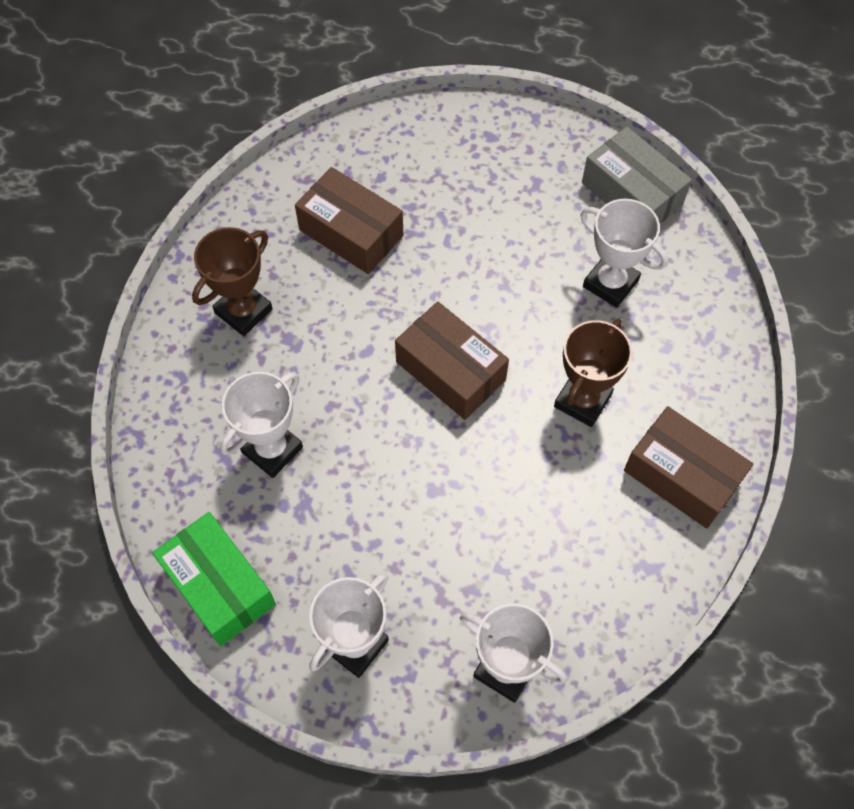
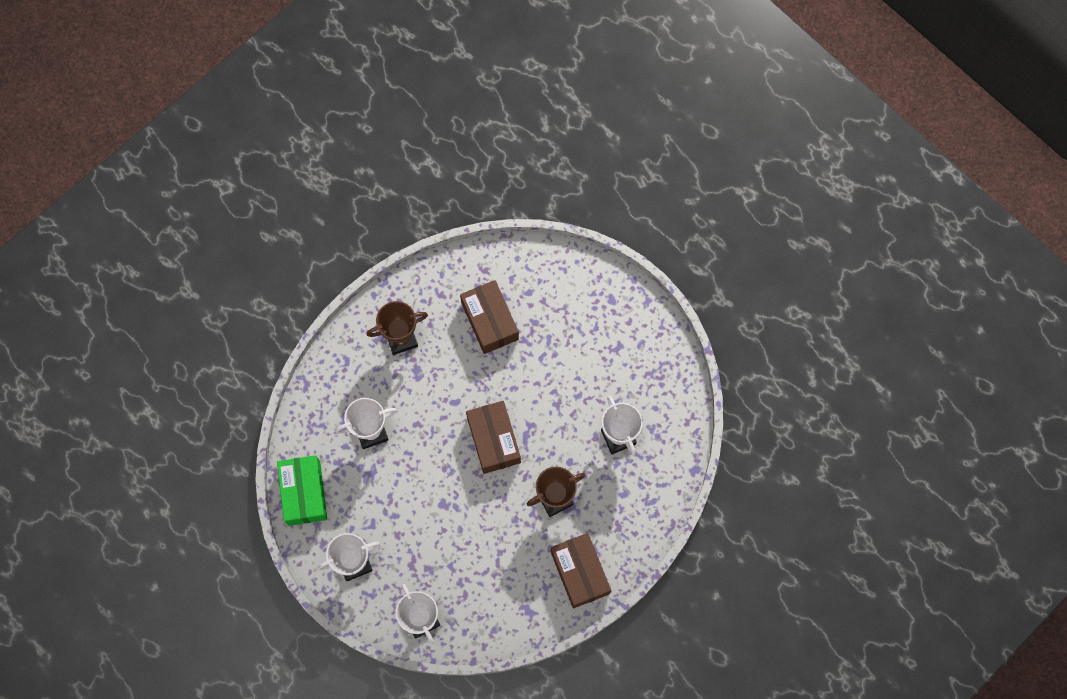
camera: 30 degrees right, 10 degrees up
(632, 194) = (670, 386): grey box -> none

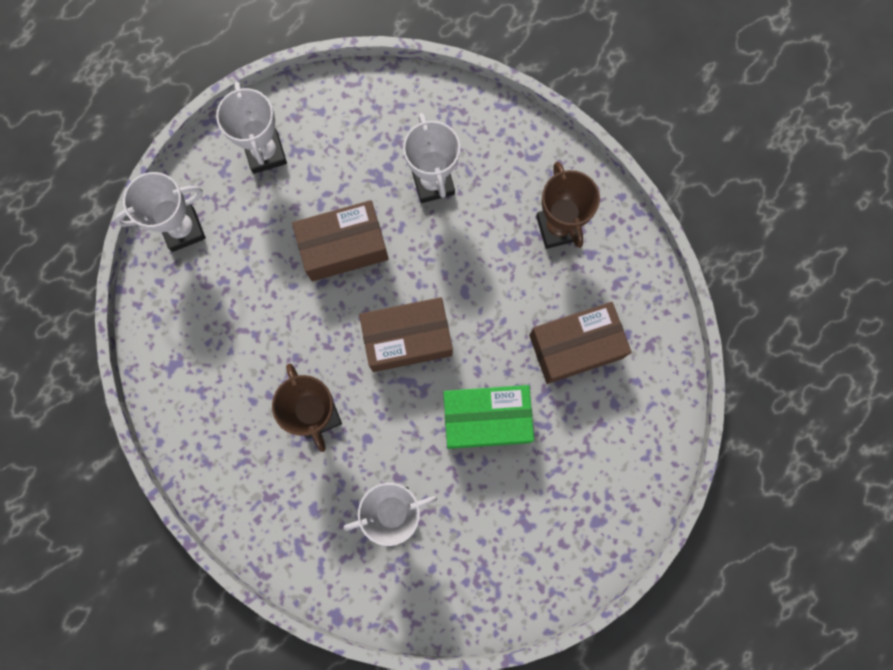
camera: 95 degrees right, 5 degrees up
(304, 493) = (362, 98): green box -> green box (486, 419)
(580, 572) = (214, 438): brown box -> brown box (343, 247)

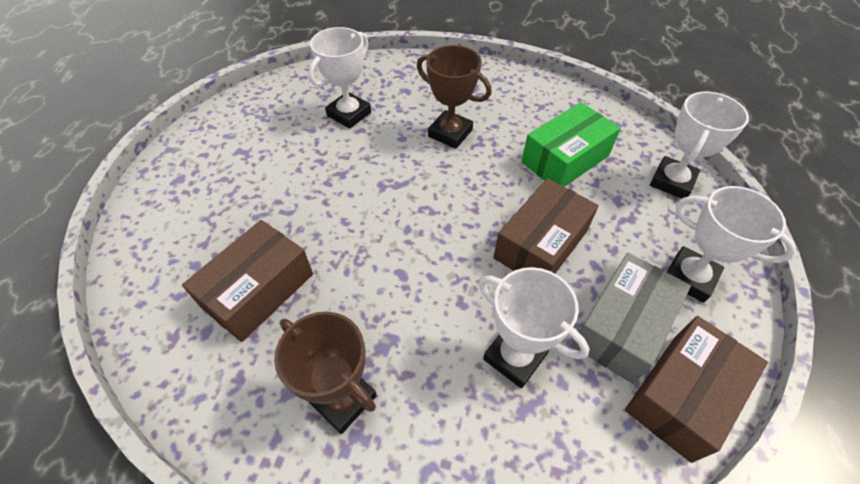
camera: 145 degrees right, 25 degrees down
(347, 155) = (621, 326): none -> grey box
(407, 338) = (424, 211): brown box -> brown box (682, 395)
(486, 419) = (314, 194): green box -> green box (565, 159)

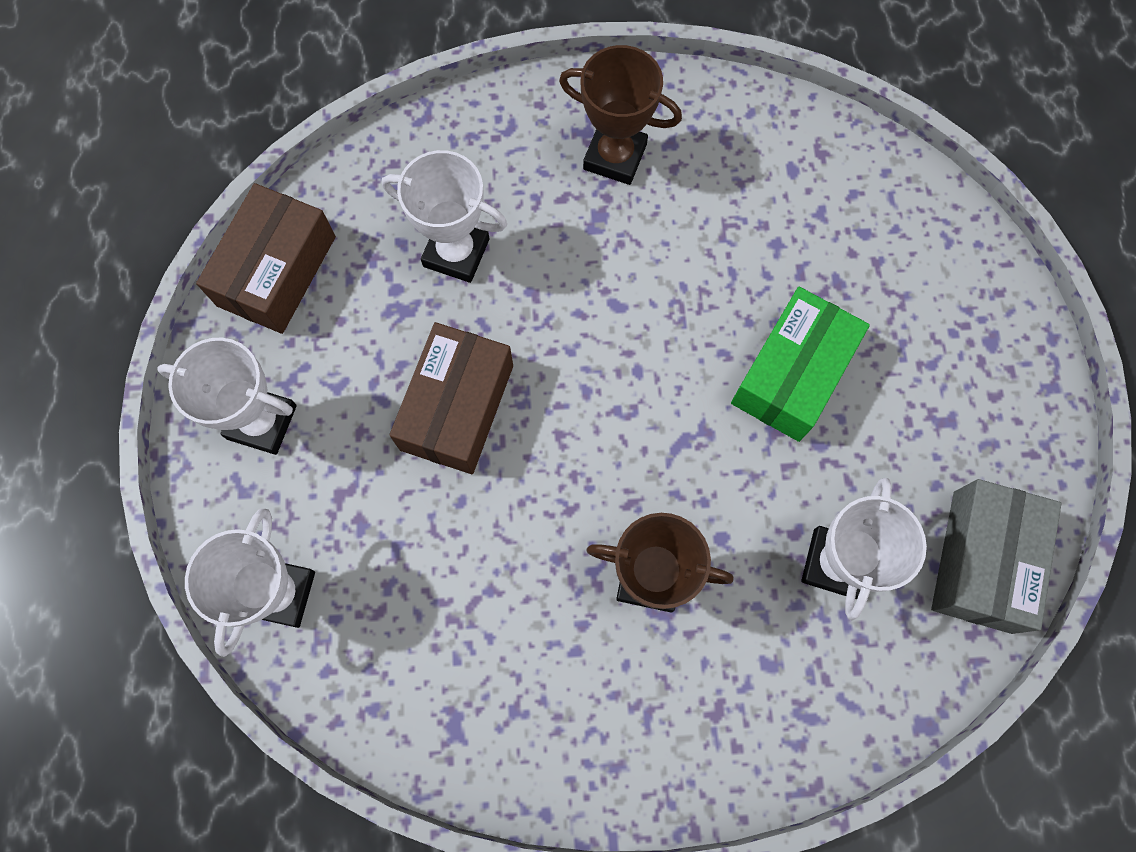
camera: 160 degrees right, 20 degrees up
(258, 290) = (769, 229): brown box -> none
(565, 159) = (450, 584): green box -> green box (792, 374)
(621, 326) = (343, 326): grey box -> grey box (982, 561)

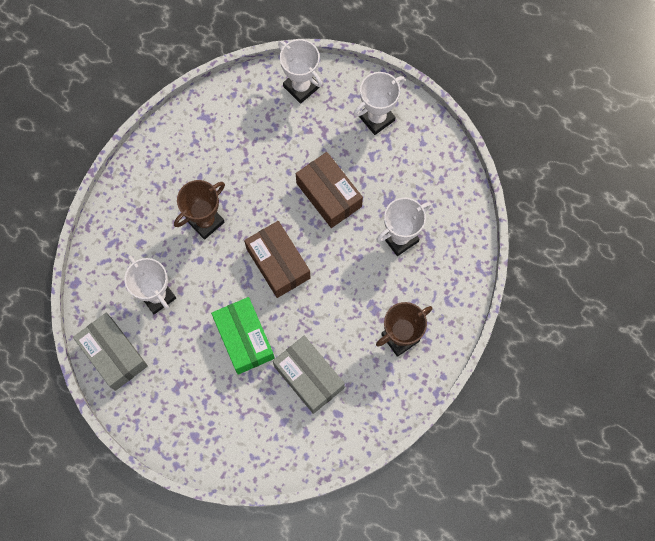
camera: 125 degrees right, 0 degrees up
(276, 271) = (442, 161): brown box -> brown box (278, 263)
(773, 242) = (309, 377): none -> grey box

